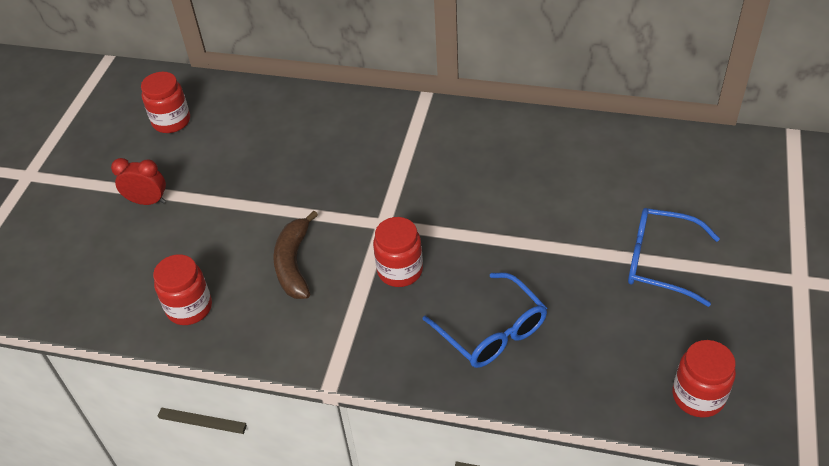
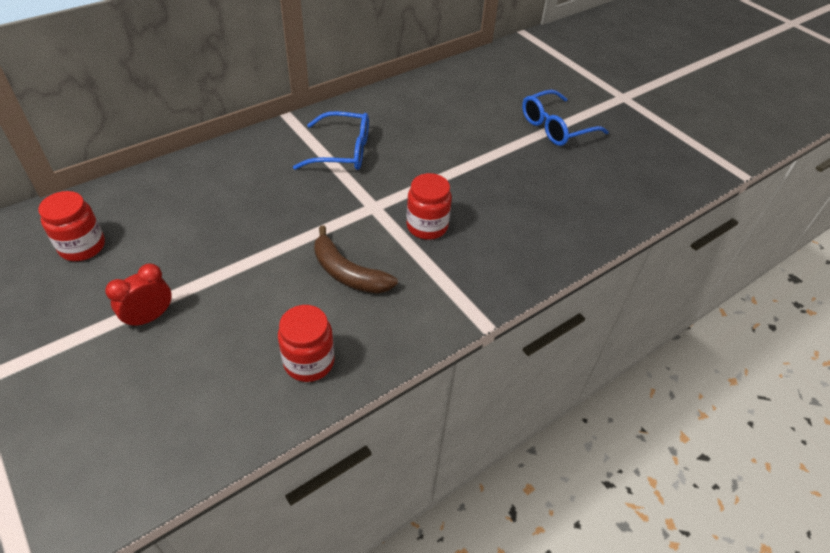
camera: 55 degrees left, 0 degrees up
(492, 331) = (530, 220): blue glasses -> blue glasses (342, 151)
(698, 396) = (664, 178): red jar -> none

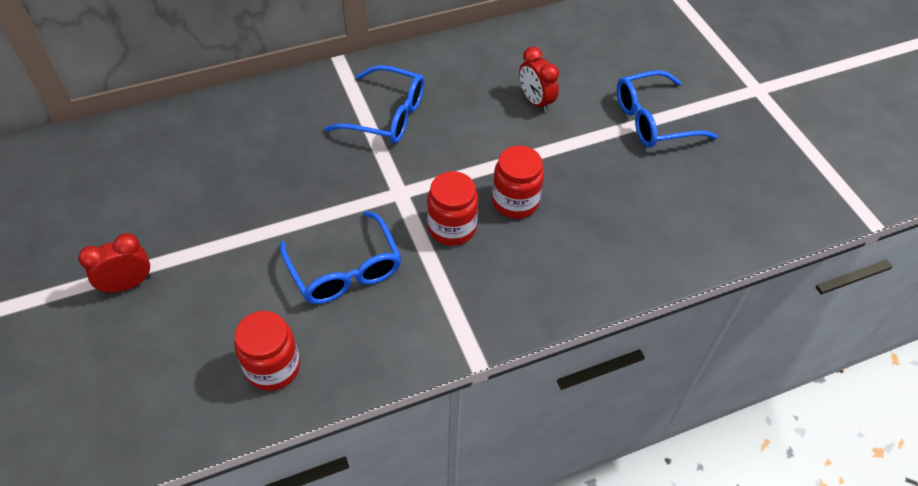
camera: 15 degrees right, 5 degrees up
(82, 247) = (82, 190): red jar -> red jar (515, 202)
(347, 273) = (345, 270): brown banana -> blue glasses
(460, 126) = (535, 101): none -> red clock

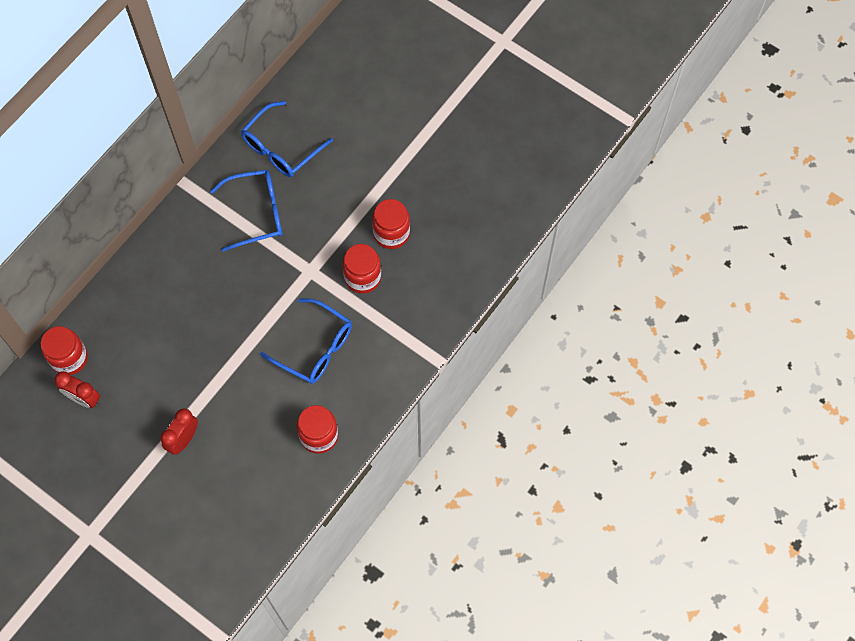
camera: 30 degrees left, 15 degrees up
(97, 147) = (69, 358): none -> red jar
(535, 101) = (354, 140): red clock -> red clock (84, 398)
(653, 120) = (445, 111): blue glasses -> blue glasses (281, 148)

